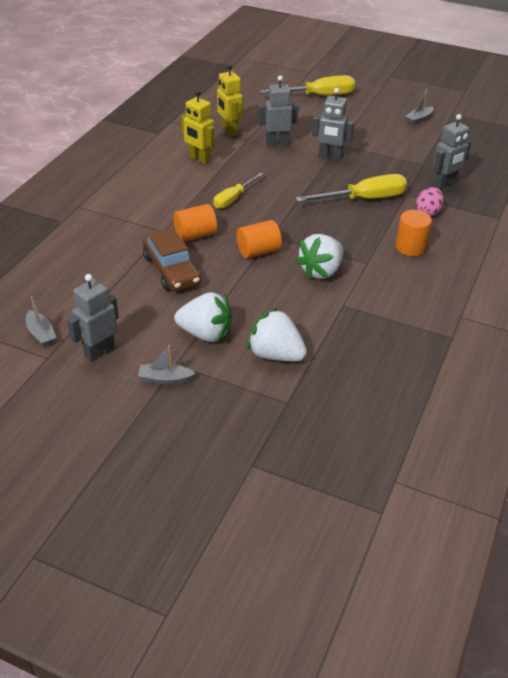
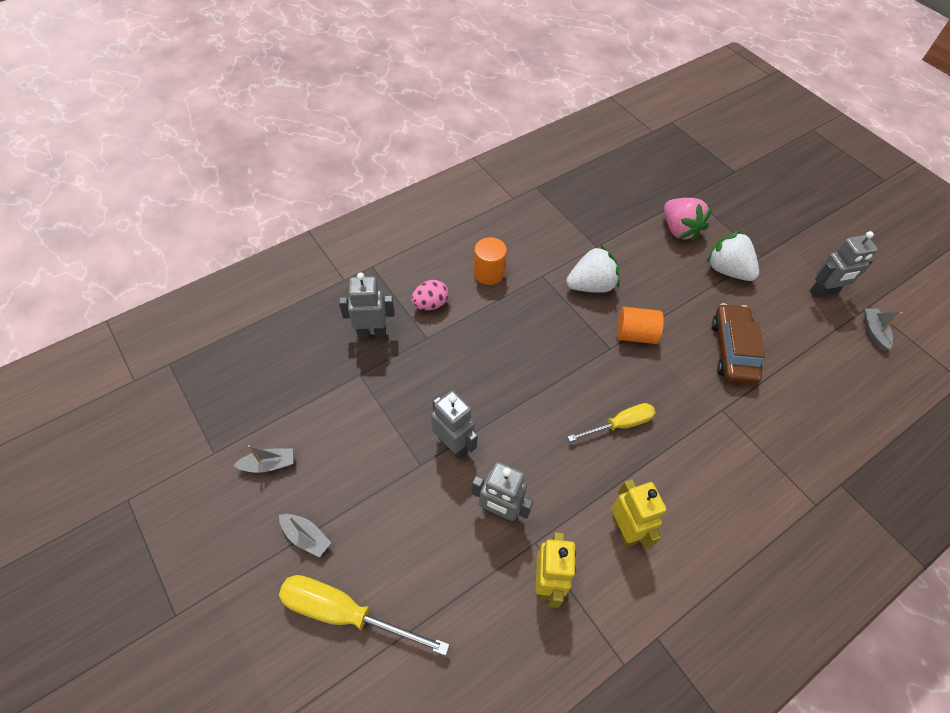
camera: 150 degrees left, 15 degrees up
(165, 379) = (774, 247): grey boat -> grey boat (306, 537)
(195, 235) = (689, 387): orange cylinder -> none
(275, 355) = (679, 230): white strawberry -> pink strawberry
(364, 199) = (477, 353): yellow screwdriver -> none

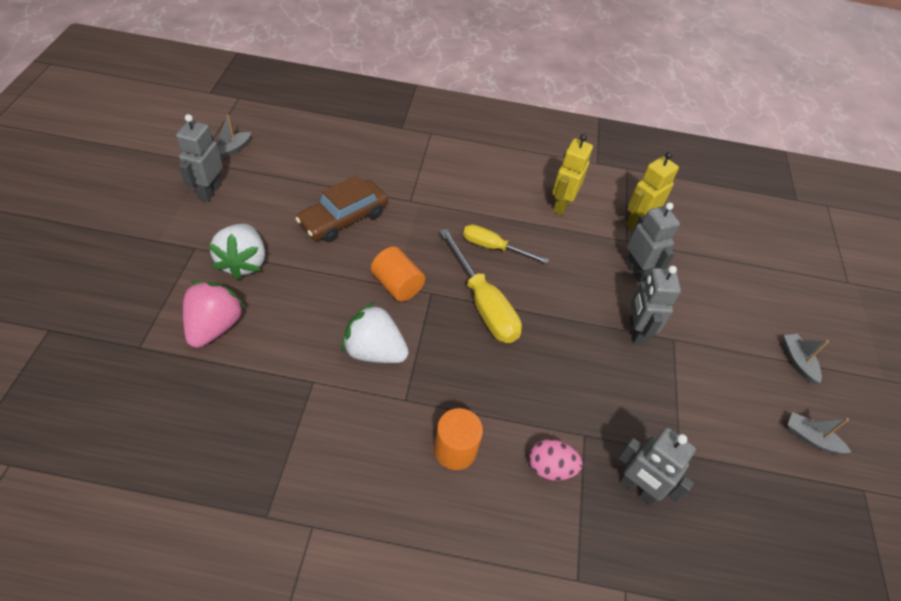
camera: 140 degrees left, 5 degrees down
(345, 613) = (787, 300): yellow screwdriver -> yellow screwdriver (483, 304)
(823, 292) = (209, 191): grey robot -> grey robot turned 105 degrees counterclockwise

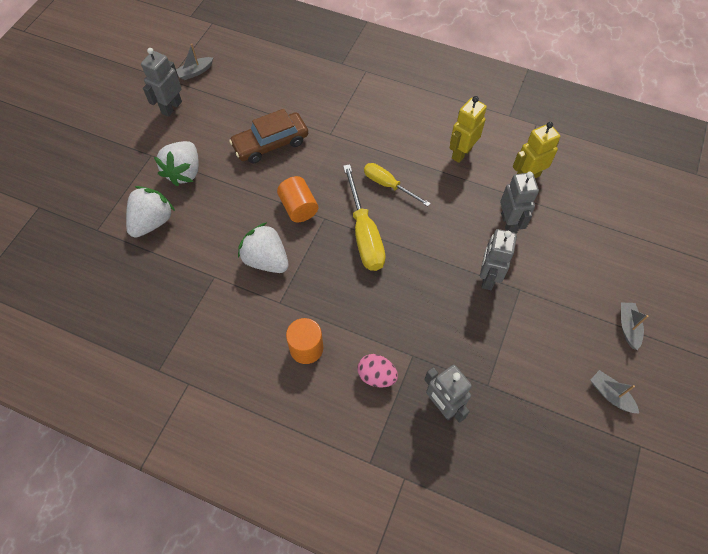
camera: 20 degrees right, 10 degrees up
(215, 326) = (152, 222): pink strawberry -> white strawberry

